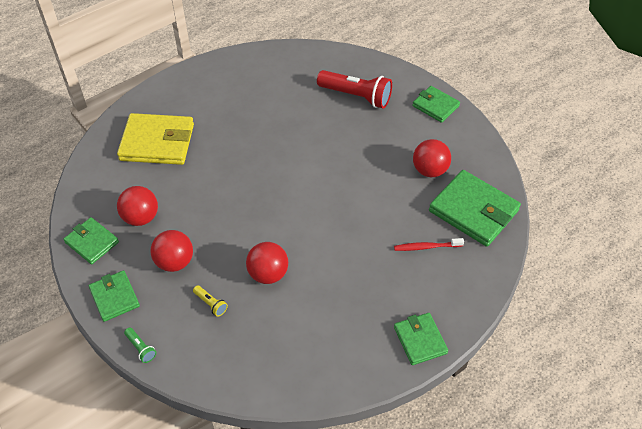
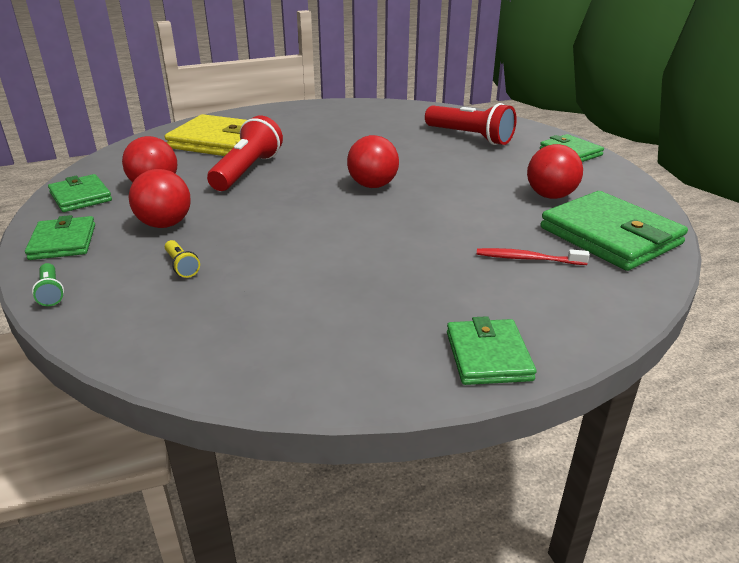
camera: 15 degrees right, 20 degrees down
(201, 181) = (247, 171): none -> red flashlight
(268, 274) = (280, 251): red ball -> red ball (373, 185)

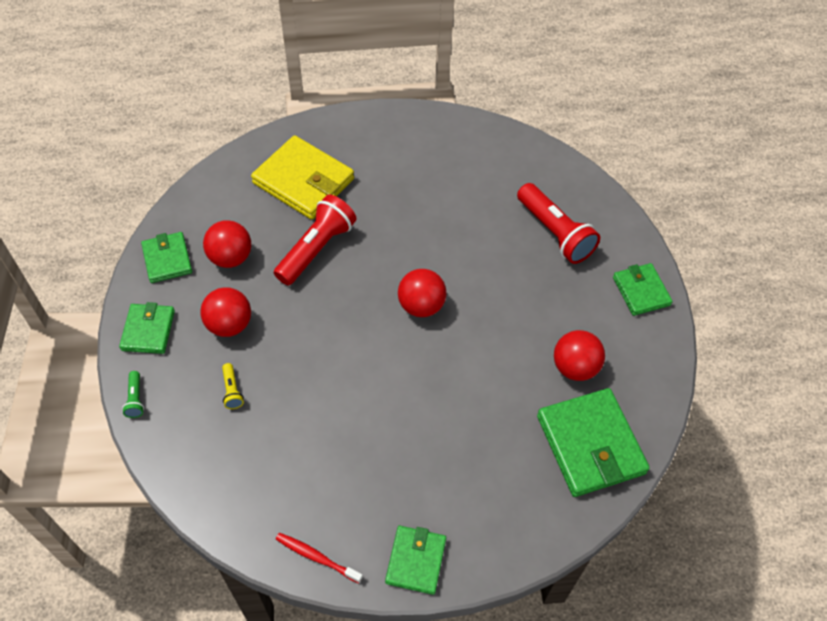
camera: 15 degrees right, 25 degrees up
(527, 259) = (503, 457): red toothbrush -> red toothbrush (316, 557)

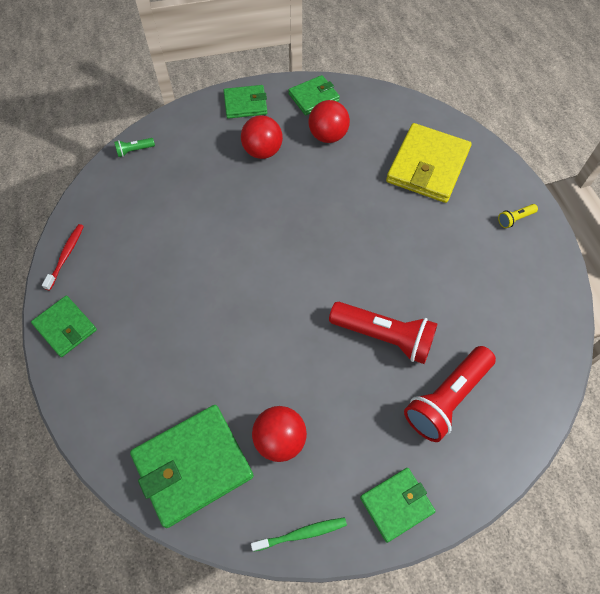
camera: 80 degrees right, 5 degrees up
(135, 399) = (185, 113): green flashlight -> green flashlight (134, 150)
(232, 391) = (202, 168): yellow flashlight -> yellow flashlight (515, 219)
(316, 249) = (356, 192): red flashlight -> red flashlight (384, 337)
(416, 561) = (65, 327): green wallet -> green wallet turned 45 degrees clockwise
(421, 306) = (318, 286): red ball -> none
(659, 365) = (301, 534): none -> green toothbrush

